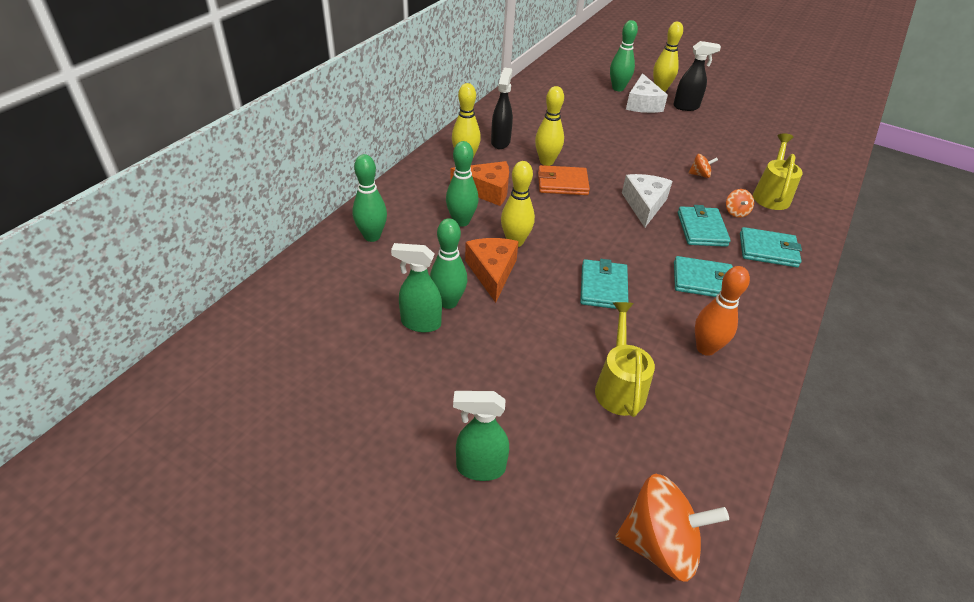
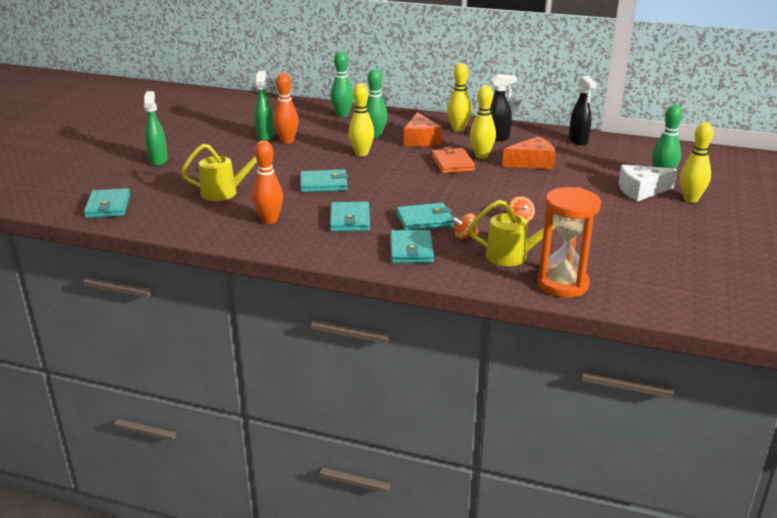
camera: 80 degrees right, 15 degrees down
(448, 302) = (287, 141): green bowling pin -> orange bowling pin
(492, 272) = (323, 149): orange cheese -> orange cheese (532, 163)
(644, 205) = (445, 195): white cheese -> none
(659, 544) = (108, 206): orange spinning top -> turquoise wallet
(686, 107) = (664, 213): black spray bottle -> black spray bottle (578, 141)
(816, 183) = (562, 284): none -> orange hourglass

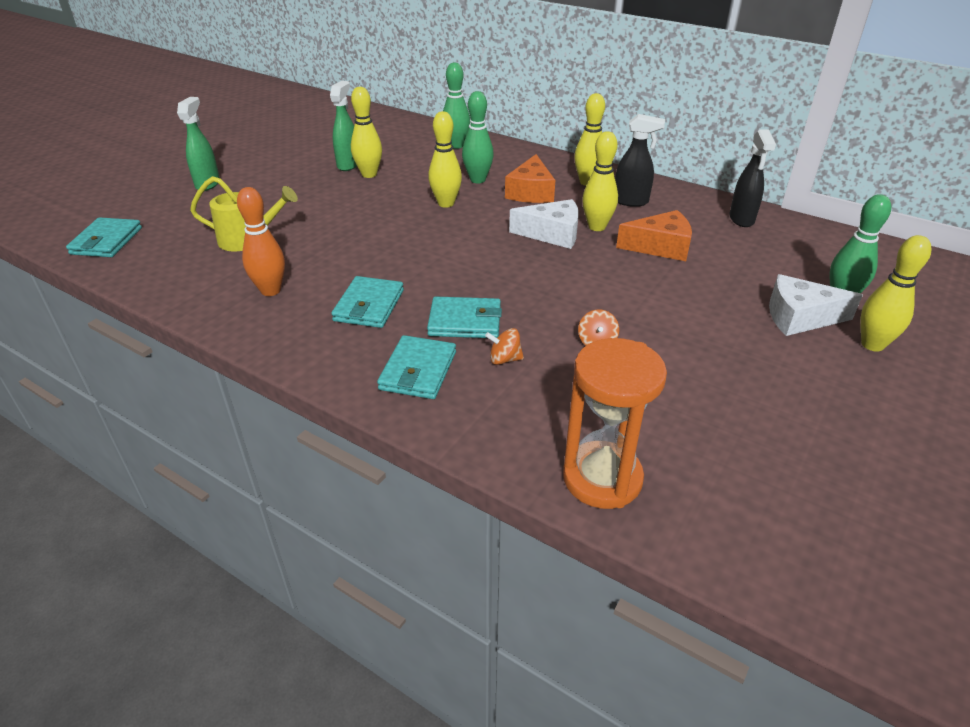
camera: 15 degrees right, 10 degrees up
(287, 141) = (369, 174): orange bowling pin -> yellow bowling pin
(323, 184) = (371, 243): turquoise wallet -> none
(452, 163) = (552, 234): orange wallet -> white cheese
(513, 256) = (554, 408): yellow watering can -> none

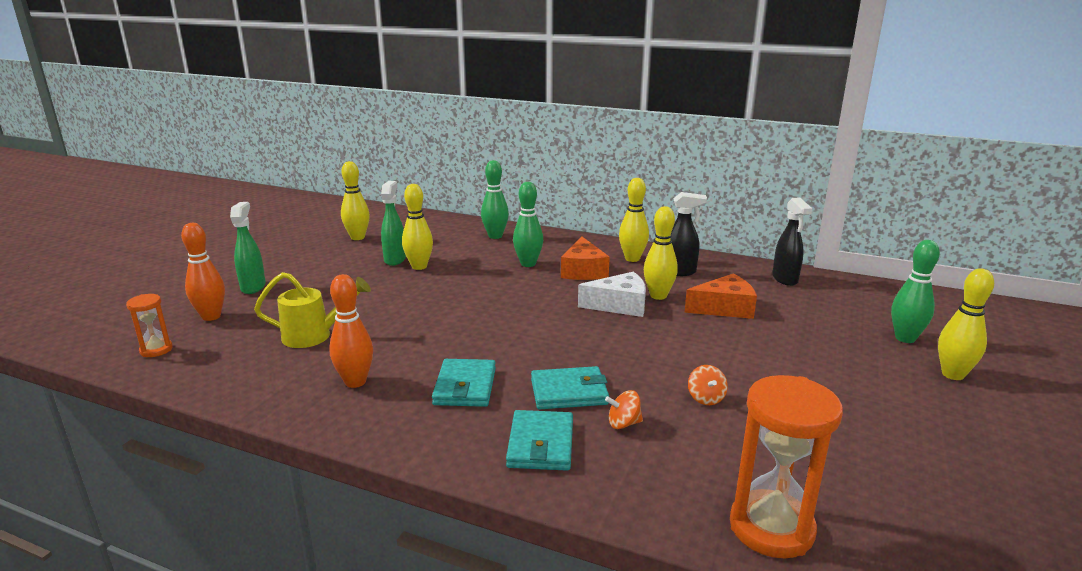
camera: 10 degrees left, 15 degrees down
(106, 241) = (156, 350): turquoise wallet -> orange hourglass
(162, 212) = (211, 316): none -> orange bowling pin
(446, 203) = (505, 286): yellow bowling pin -> yellow bowling pin (357, 237)
(800, 317) = (878, 357): white cheese -> none

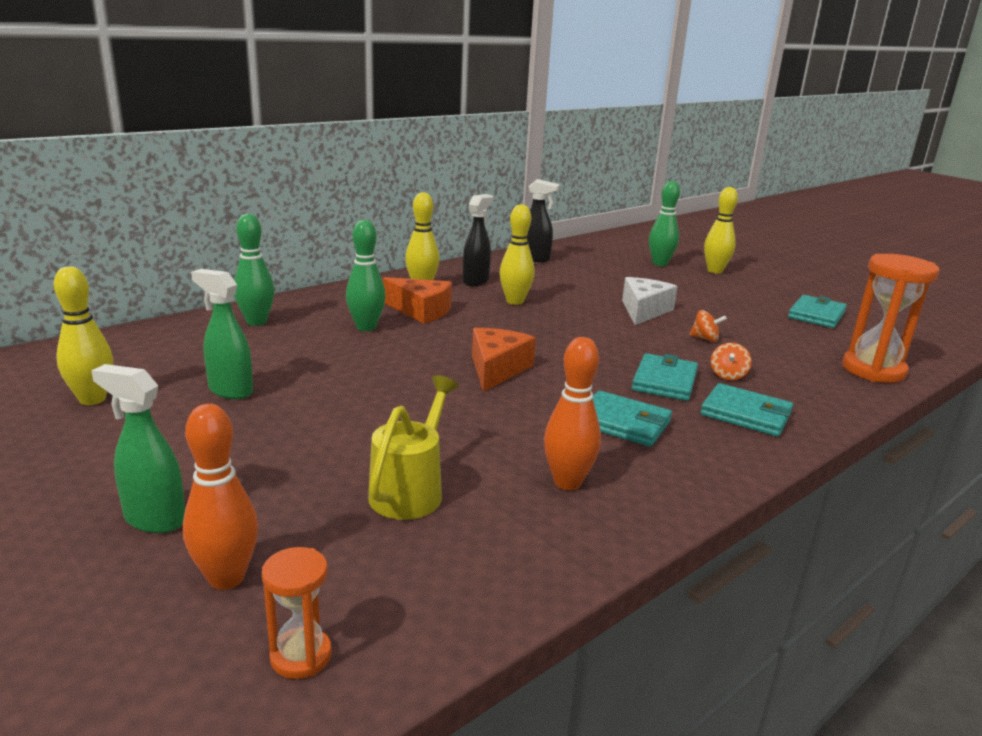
camera: 65 degrees left, 0 degrees up
(419, 266) = (280, 381): yellow bowling pin -> none
(619, 305) = (517, 319): white cheese -> white cheese (643, 311)
(724, 308) = (564, 289): orange cheese -> orange cheese (496, 369)
(916, 468) = (816, 315): none -> turquoise wallet

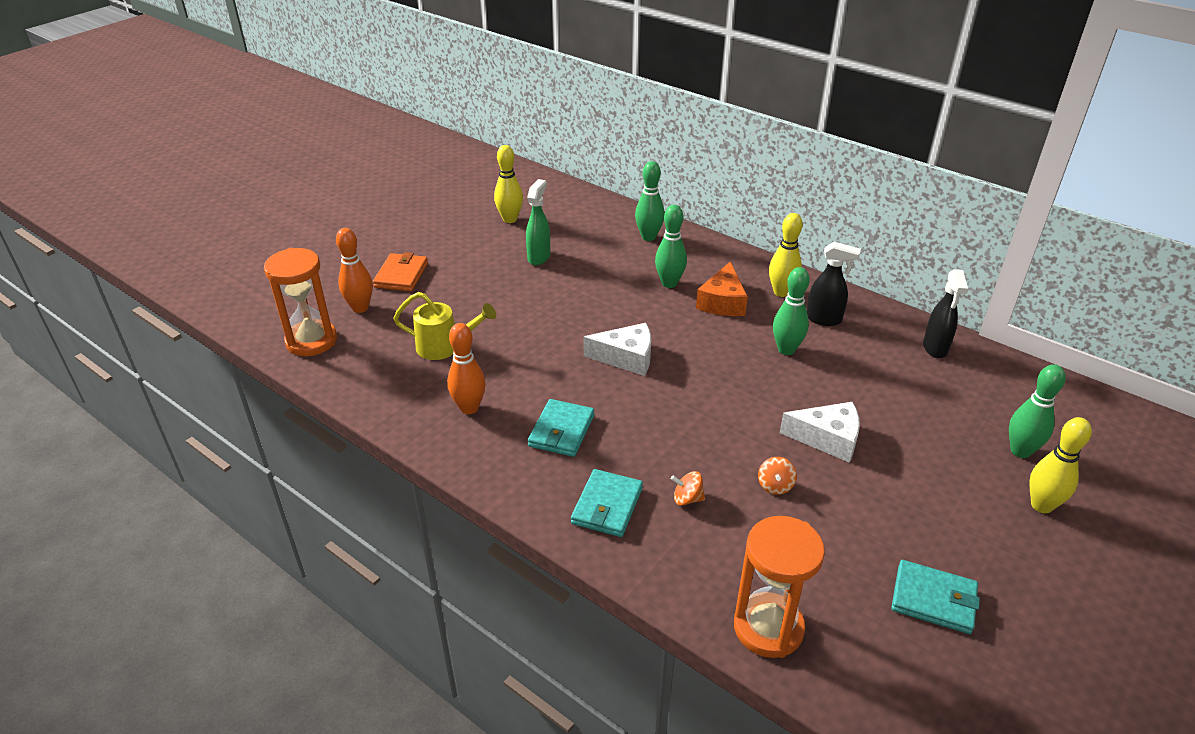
camera: 80 degrees right, 15 degrees up
(154, 519) = (401, 275): green spray bottle -> orange wallet
(301, 656) = (311, 341): orange hourglass -> orange hourglass, size x1.91
(496, 369) = (626, 357): orange cheese -> white cheese
(515, 301) = (786, 349): yellow bowling pin -> green bowling pin
(664, 381) = (651, 454): turquoise wallet -> none

